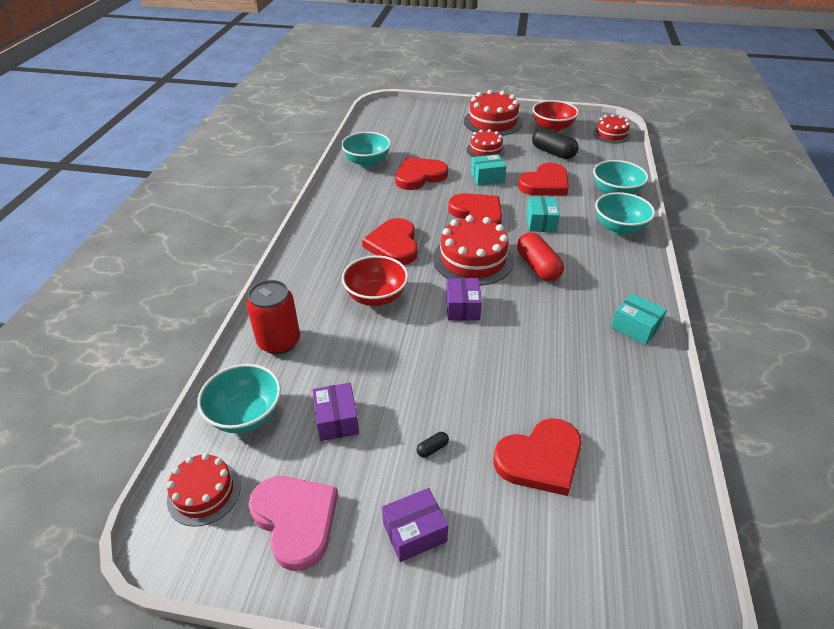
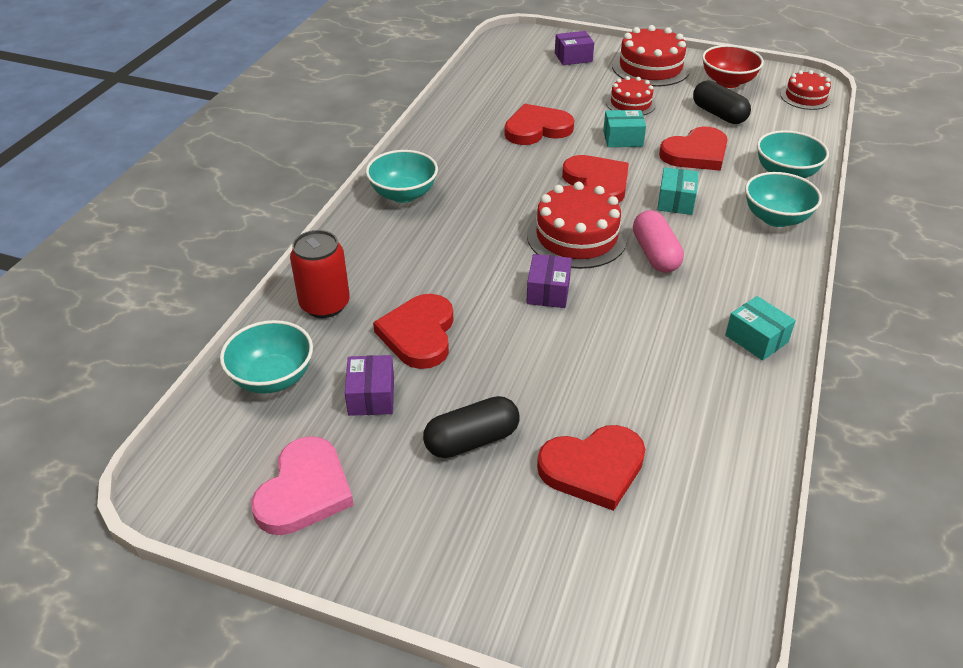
camera: 10 degrees right, 0 degrees up
(204, 492) = (213, 450): red cake -> none
(295, 520) = (304, 490): pink heart -> pink heart turned 45 degrees clockwise
(367, 162) = (475, 105): turquoise bowl -> turquoise bowl (403, 194)
(376, 297) = (448, 267): red bowl -> none
(394, 245) = (484, 209): red heart -> red heart (419, 334)
(414, 532) = (430, 521): purple box -> purple box (573, 57)
(432, 448) = (471, 440): black capsule -> black capsule, size x2.39
(537, 267) = (655, 254): red capsule -> pink capsule

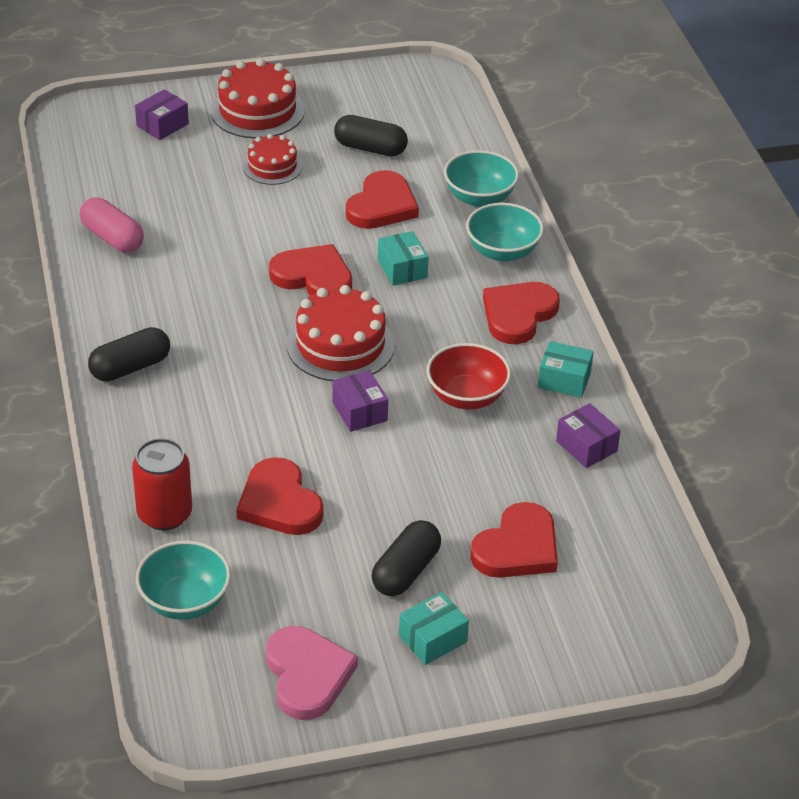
camera: 35 degrees left, 0 degrees up
(371, 396) = (289, 575): purple box -> purple box (586, 446)
(403, 194) = (130, 367): turquoise bowl -> black capsule
(537, 129) = (201, 235): red heart -> red heart (518, 314)
(623, 139) = (298, 214): turquoise box -> turquoise box (433, 639)
(655, 254) = (424, 333): pink capsule -> pink capsule (112, 238)
(728, 82) = (350, 102): red bowl -> red bowl (466, 397)
(805, 97) = (439, 95): red cake -> none

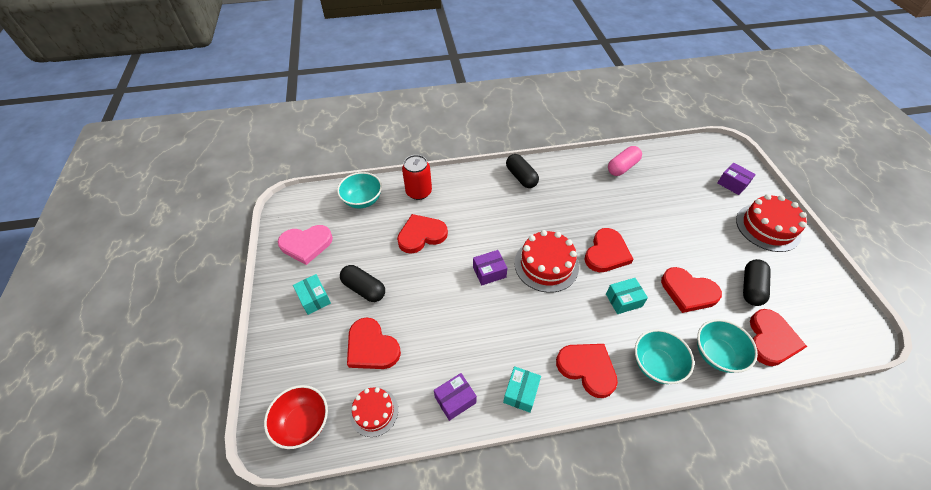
camera: 95 degrees right, 10 degrees up
(272, 166) = (710, 234): red cake -> red cake (374, 412)
(452, 149) = (770, 340): none -> red heart
(466, 397) = (502, 329): red bowl -> red bowl (303, 423)

